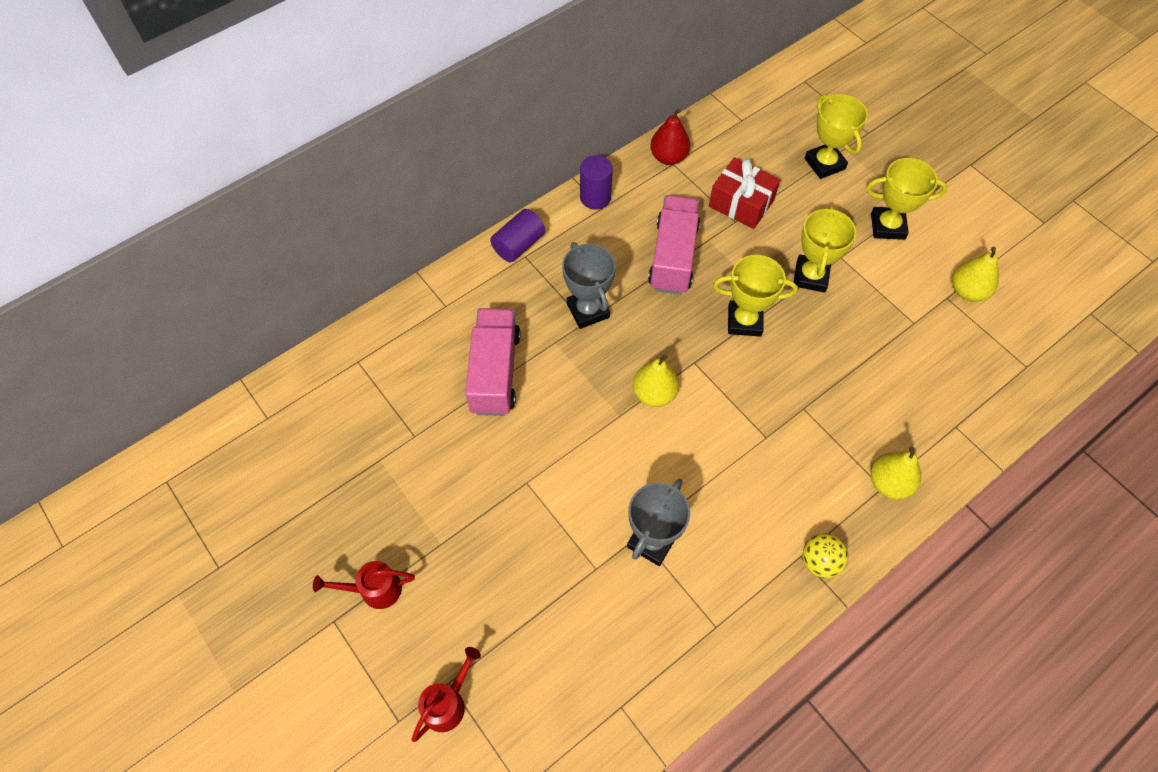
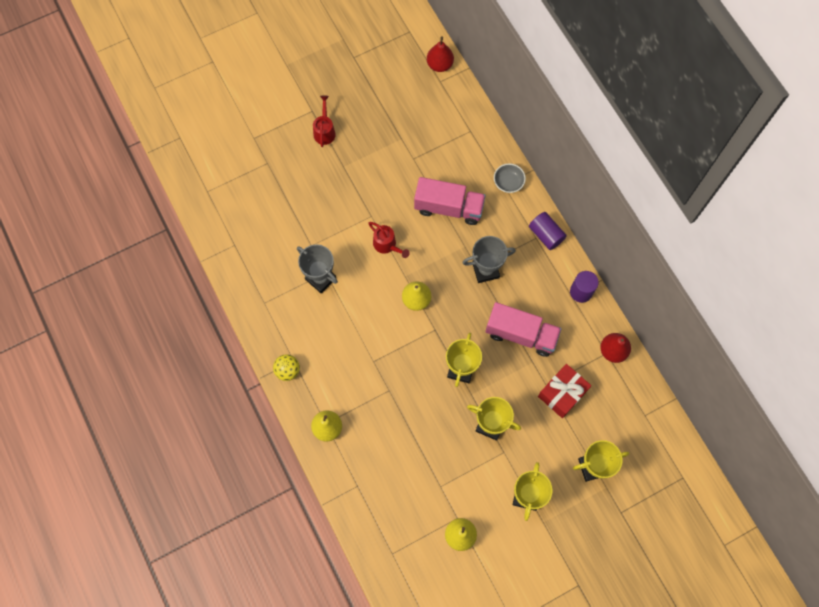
camera: 100 degrees right, 10 degrees up
(235, 423) = (439, 65): none -> red pear
(442, 300) = (508, 182): none -> grey bowl
(448, 702) = (257, 161): red watering can -> red watering can (387, 245)

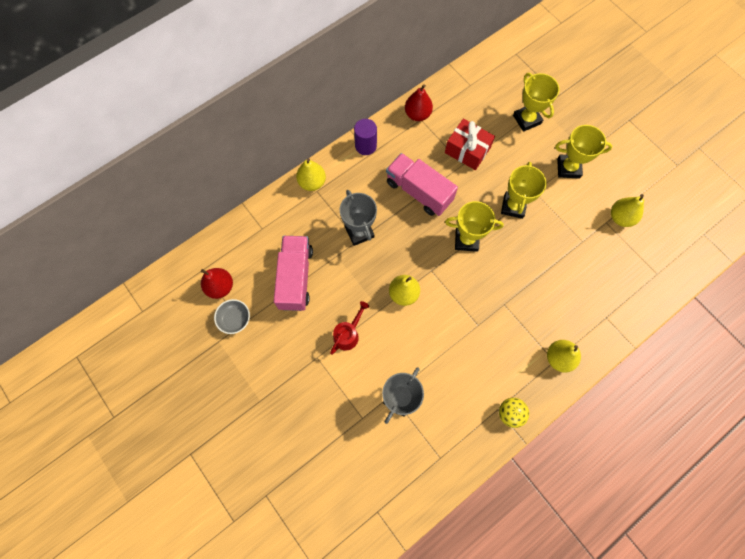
camera: 100 degrees left, 0 degrees up
(324, 131) = (216, 433): red watering can -> none
(439, 65) = (121, 315): red pear -> red pear (220, 287)
(508, 182) = (259, 224): grey bowl -> grey bowl (235, 319)
(521, 334) = (419, 191): pink truck -> pink truck turned 60 degrees counterclockwise
(546, 235) = (312, 182): purple cylinder -> yellow pear

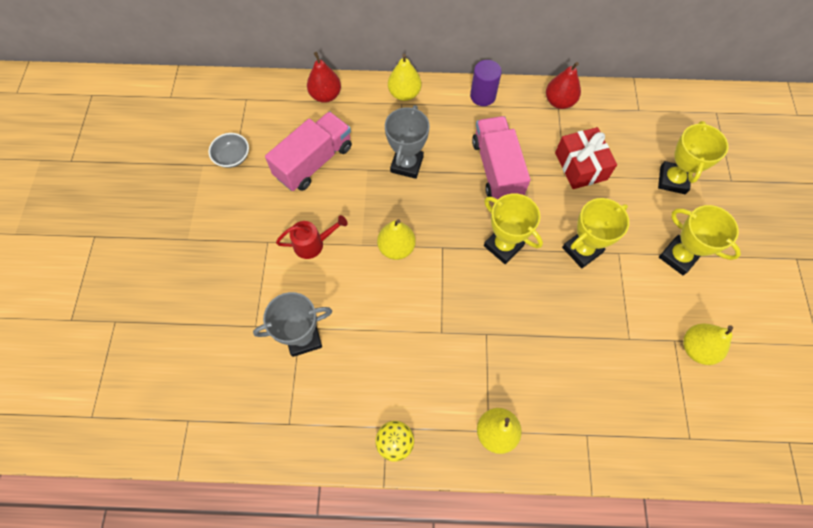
camera: 40 degrees right, 5 degrees down
(220, 287) = (246, 123): red pear -> red pear (325, 95)

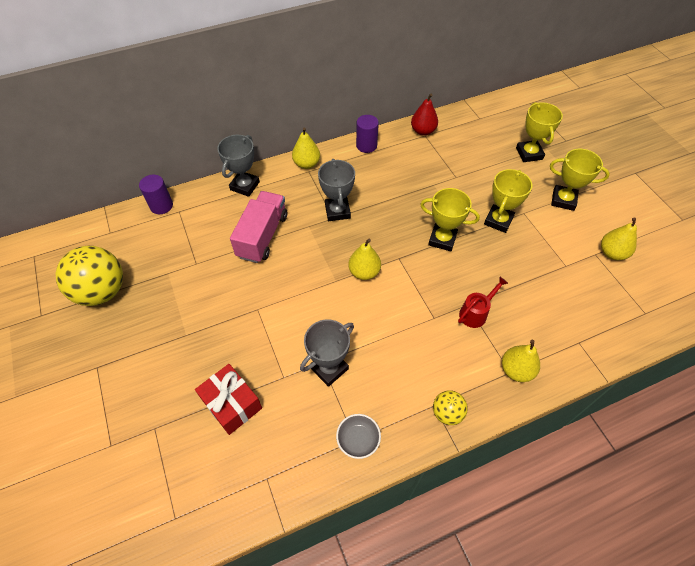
camera: 25 degrees left, 10 degrees down
(134, 159) = (102, 291): none -> yellow ball
(232, 86) = (161, 206): none -> purple cylinder
(232, 157) = (191, 257): grey bowl -> grey bowl (358, 440)
(313, 243) = (296, 295): red watering can -> red watering can (476, 312)
(325, 95) = (245, 186): red pear -> grey trophy
(496, 169) = (406, 190): pink truck -> none
(580, 166) = (463, 167): red gift -> red gift (232, 404)

